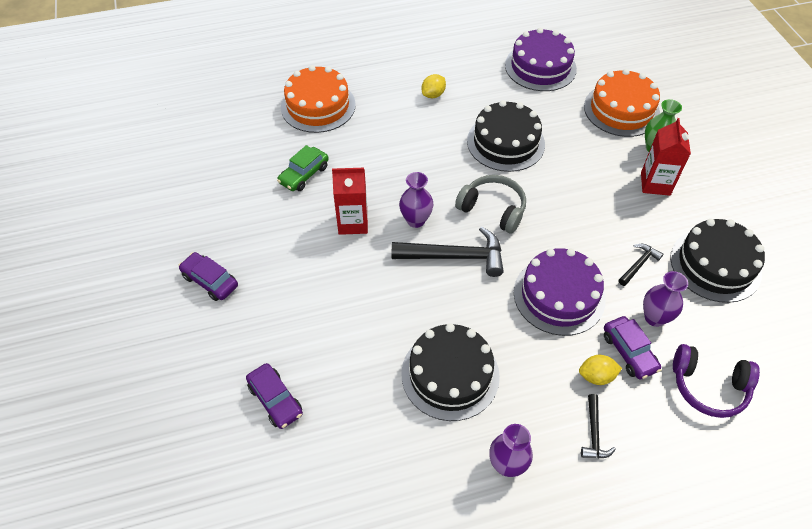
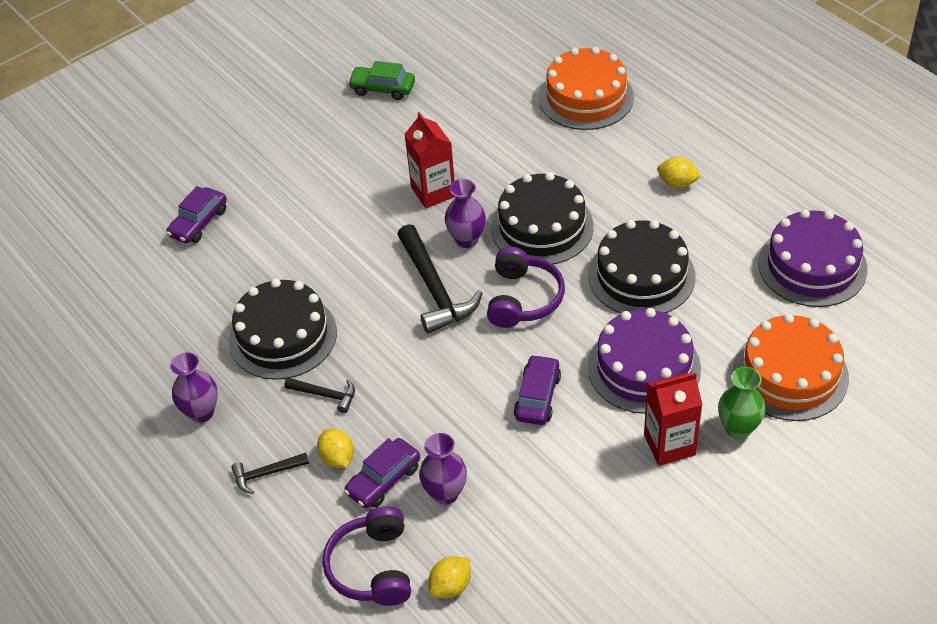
camera: 70 degrees right, 5 degrees down
(210, 281) = (303, 124): purple car -> purple car (537, 397)
(304, 174) = (476, 129): green car -> green car (382, 88)
(493, 209) = (523, 298): grey headphones -> purple headphones
(559, 295) = (430, 395): purple cake -> purple cake (644, 367)
(638, 264) = (518, 459): black hammer -> black hammer (325, 395)
(715, 265) = (564, 539): black cake -> black cake (542, 227)
(738, 343) = (451, 586): none -> yellow lemon

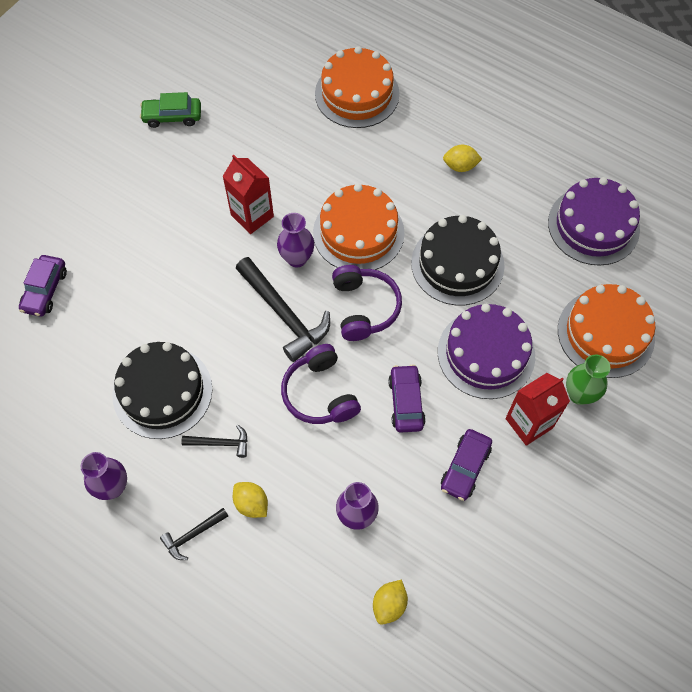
camera: 20 degrees left, 15 degrees up
(372, 567) = (316, 604): purple headphones -> purple headphones (320, 393)
(384, 480) = (299, 515): purple car -> purple car (465, 468)
(542, 227) = (358, 232): black cake -> orange cake

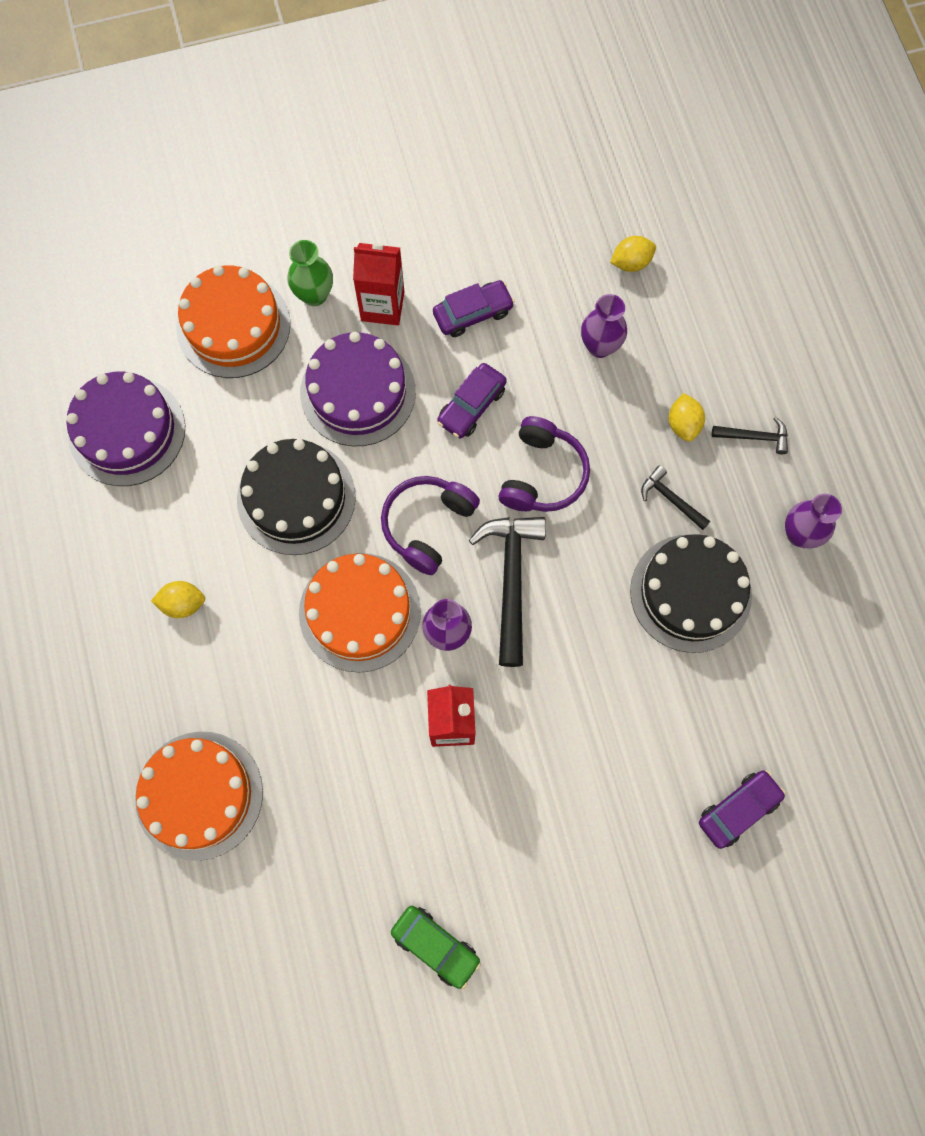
camera: 140 degrees left, 10 degrees up
(460, 166) = (183, 603): yellow lemon -> yellow lemon turned 45 degrees counterclockwise

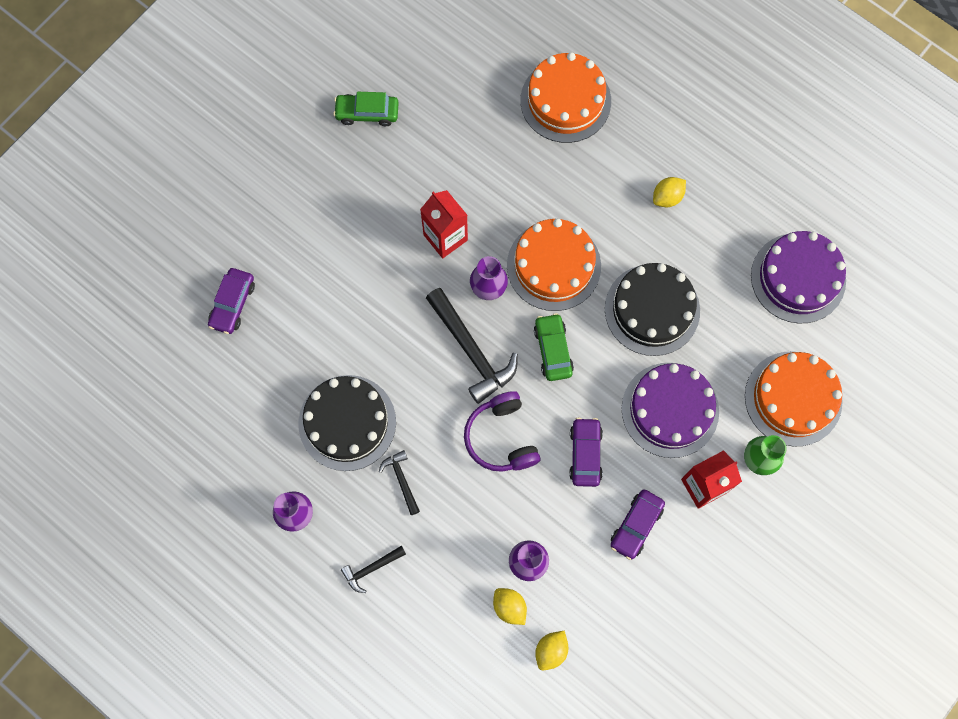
camera: 145 degrees right, 0 degrees up
(427, 525) = (553, 350): purple headphones -> green car
(671, 499) = (401, 480): black hammer -> black hammer turned 120 degrees counterclockwise
(683, 424) = (428, 543): yellow lemon -> yellow lemon (509, 607)

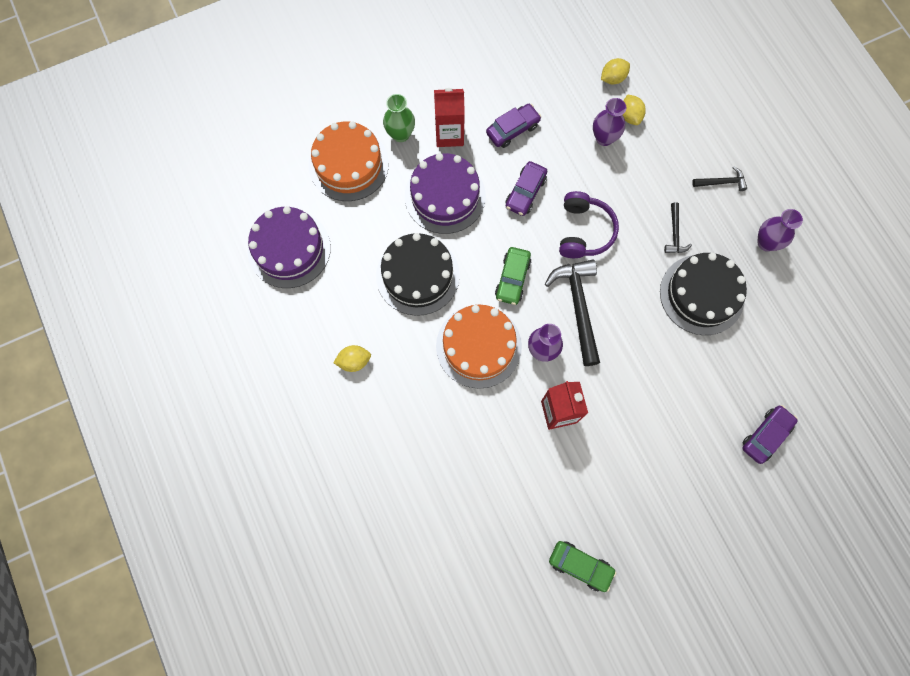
camera: 155 degrees left, 0 degrees up
(565, 101) = (394, 492): orange cake -> none

